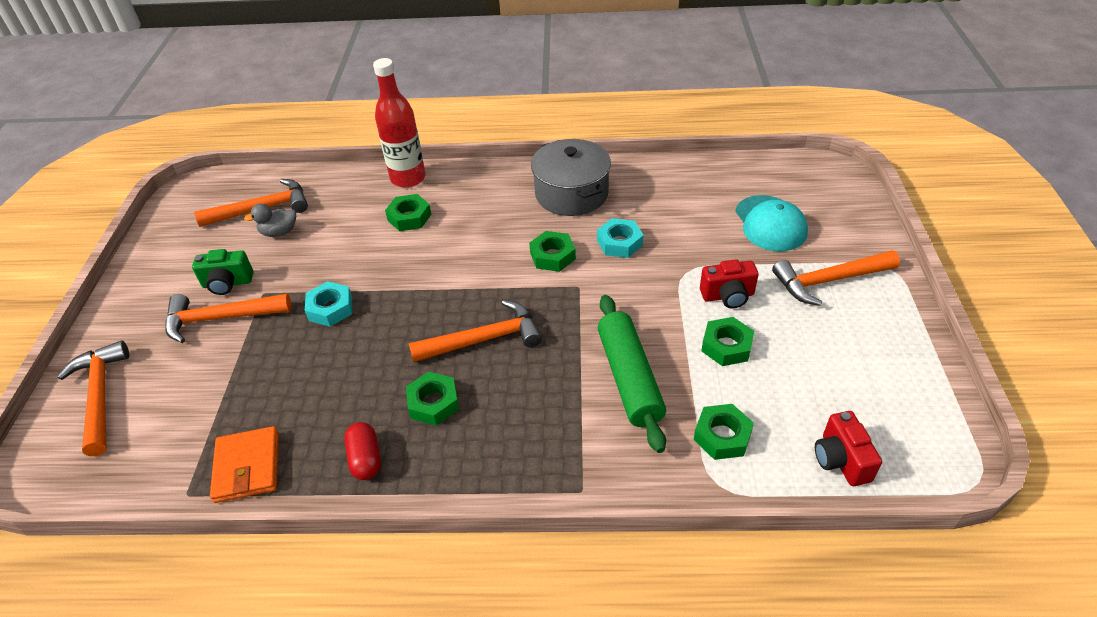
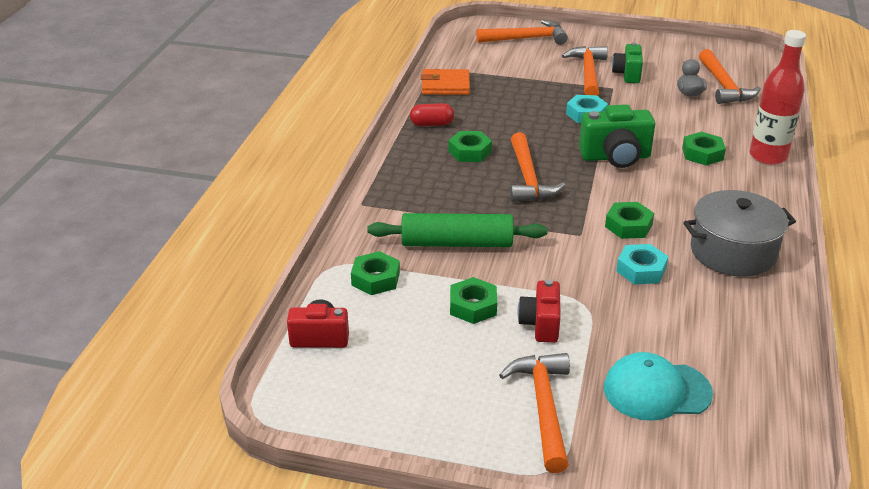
camera: 100 degrees right, 10 degrees down
(426, 276) = (615, 157): none -> green camera

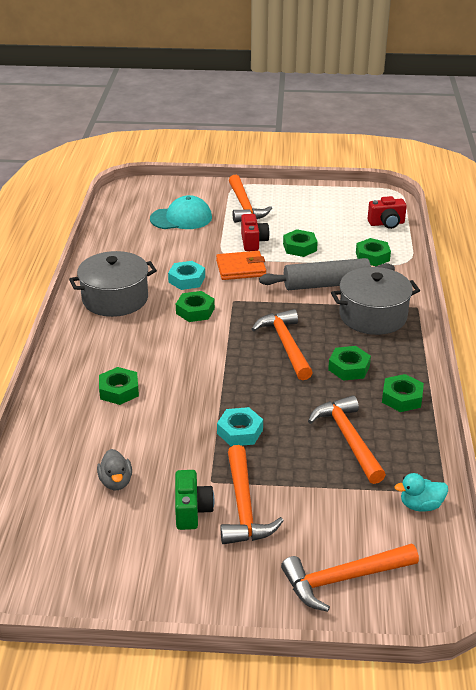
camera: 170 degrees right, 0 degrees up
(419, 199) = (373, 316): none -> grey pot
(432, 124) = (402, 398): red capsule -> green nut
(445, 85) = (415, 460): orange wallet -> orange wallet (241, 268)
(456, 63) = (420, 505): none -> turquoise duck
(457, 243) = (326, 285): green rolling pin -> grey rolling pin
(615, 157) = (206, 377): green camera -> none
(724, 86) = (68, 502): orange hammer -> orange hammer (348, 439)
(768, 156) = (53, 394): red bottle -> none

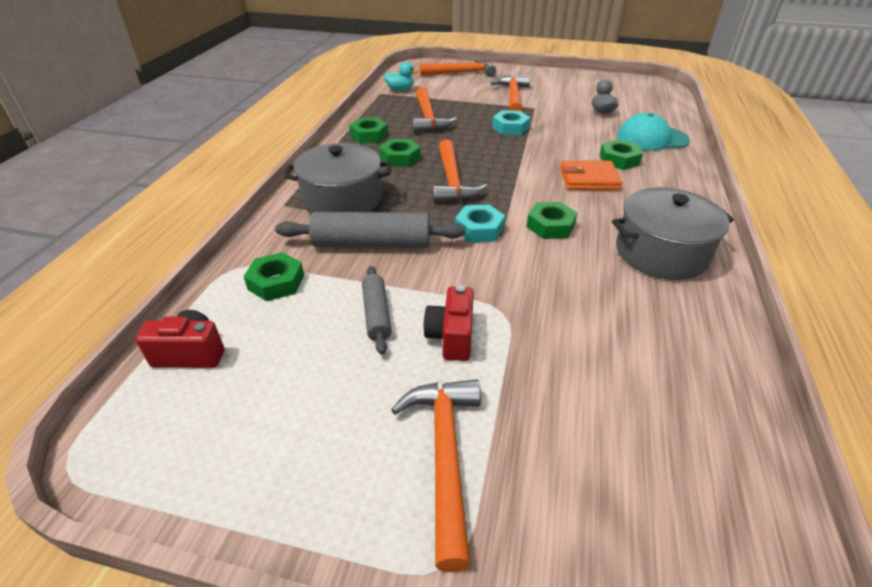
camera: 170 degrees left, 5 degrees up
(181, 218) = (590, 429): turquoise cap -> turquoise cap (652, 138)
(186, 280) = (565, 272): turquoise nut -> turquoise nut (479, 229)
(192, 511) = (547, 98): green camera -> none
(241, 268) = (483, 283): orange wallet -> orange wallet (589, 179)
(300, 247) = (377, 314): green nut -> grey rolling pin

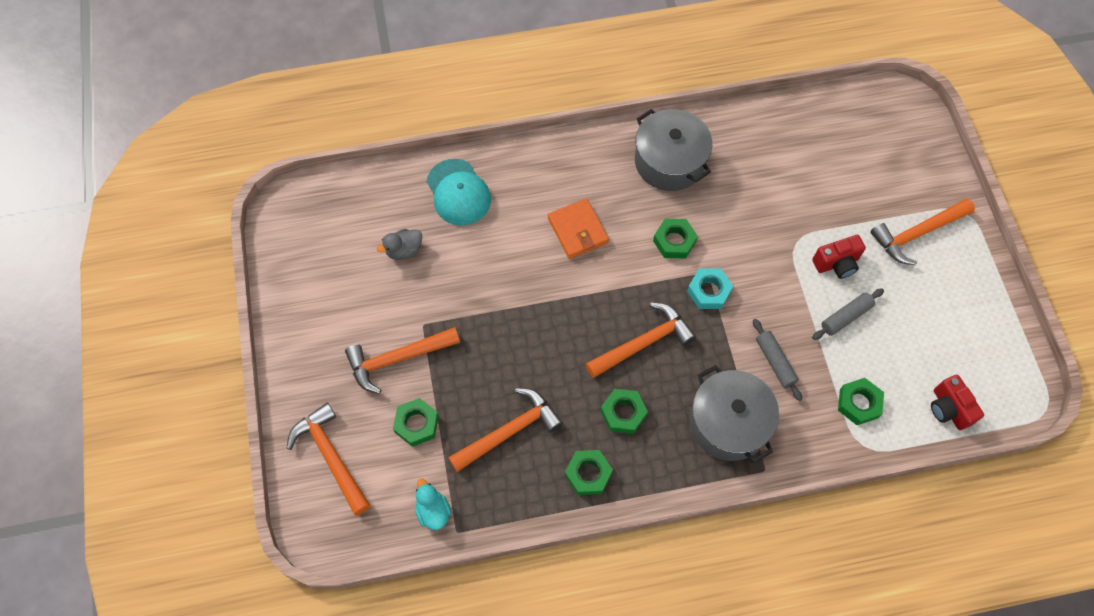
camera: 115 degrees left, 25 degrees up
(372, 243) = (775, 362): grey rolling pin -> grey rolling pin, size x0.57
(510, 128) = (494, 332): turquoise nut -> none
(619, 160) = (524, 213): green nut -> green nut (416, 424)

